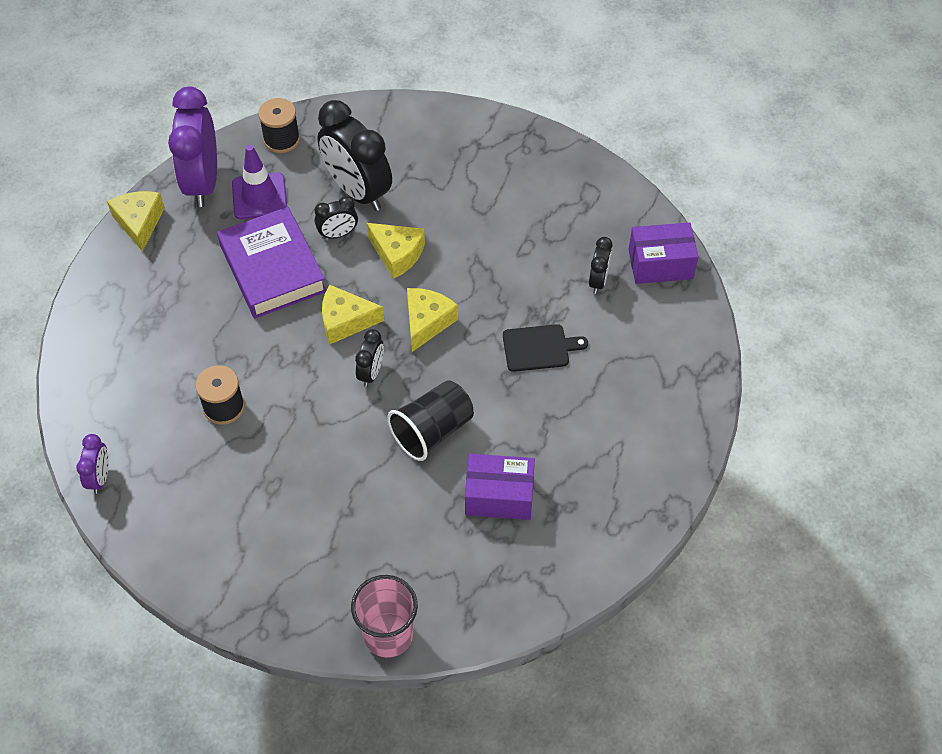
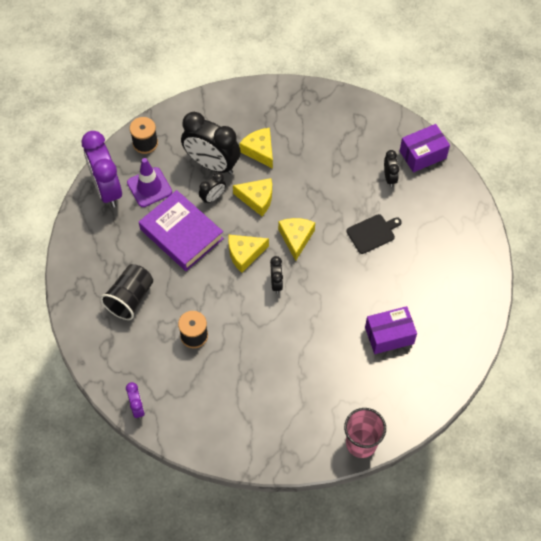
camera: 20 degrees left, 5 degrees up
(139, 223) = (78, 230): yellow cheese -> yellow cheese (259, 151)
(432, 431) = (331, 308): black cup -> black cup (130, 298)

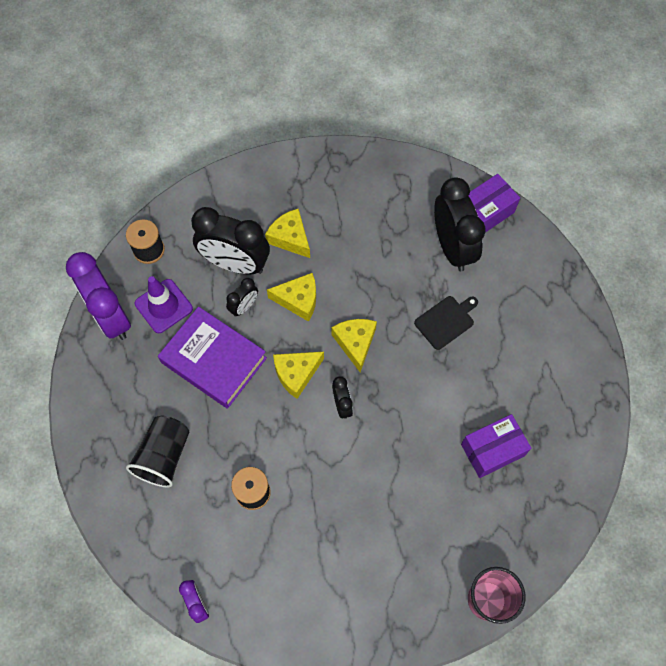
camera: 10 degrees left, 5 degrees up
(389, 177) = (452, 247): black clock -> black clock, size x2.10

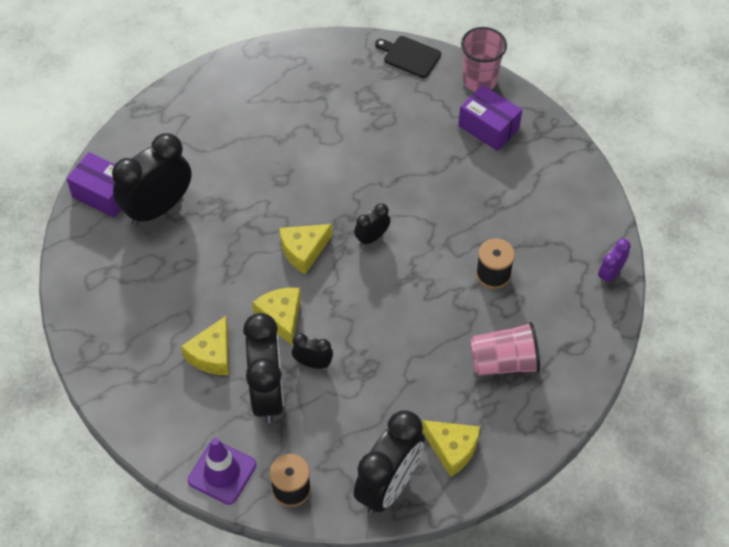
camera: 115 degrees left, 10 degrees down
(111, 317) = (388, 486): purple clock -> black clock
(163, 306) = (350, 440): purple traffic cone -> purple traffic cone (222, 472)
(164, 456) = (503, 362): black cup -> pink cup
(214, 360) = (385, 364): purple book -> none
(296, 374) = (361, 287): yellow cheese -> yellow cheese (452, 449)
(446, 321) = (243, 187): black cutting board -> black cutting board (409, 56)
(492, 450) = (352, 114): purple box -> purple box (488, 127)

